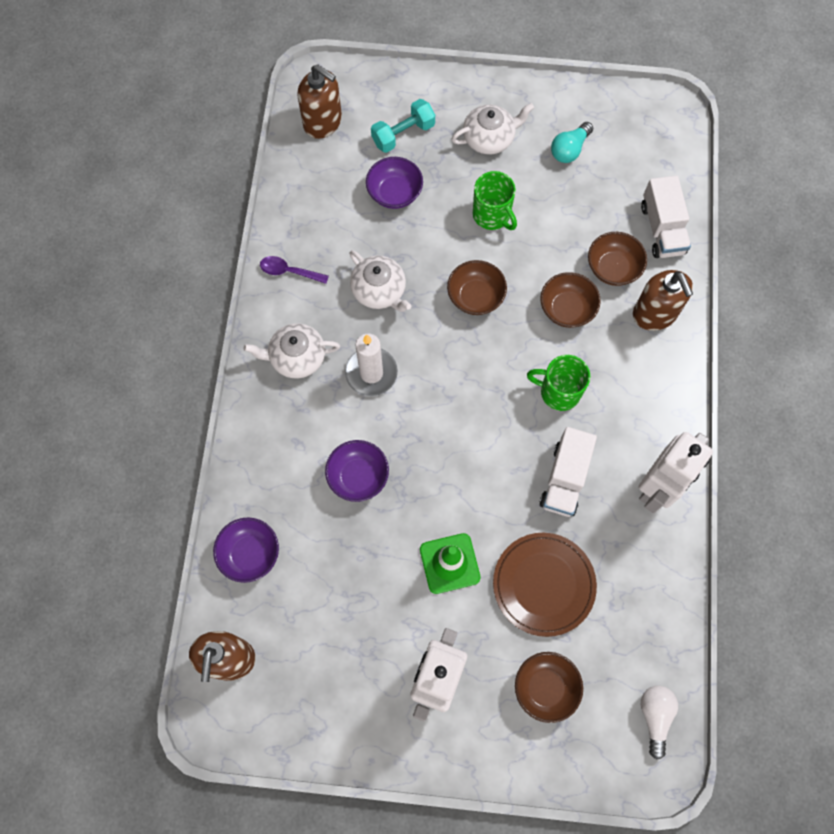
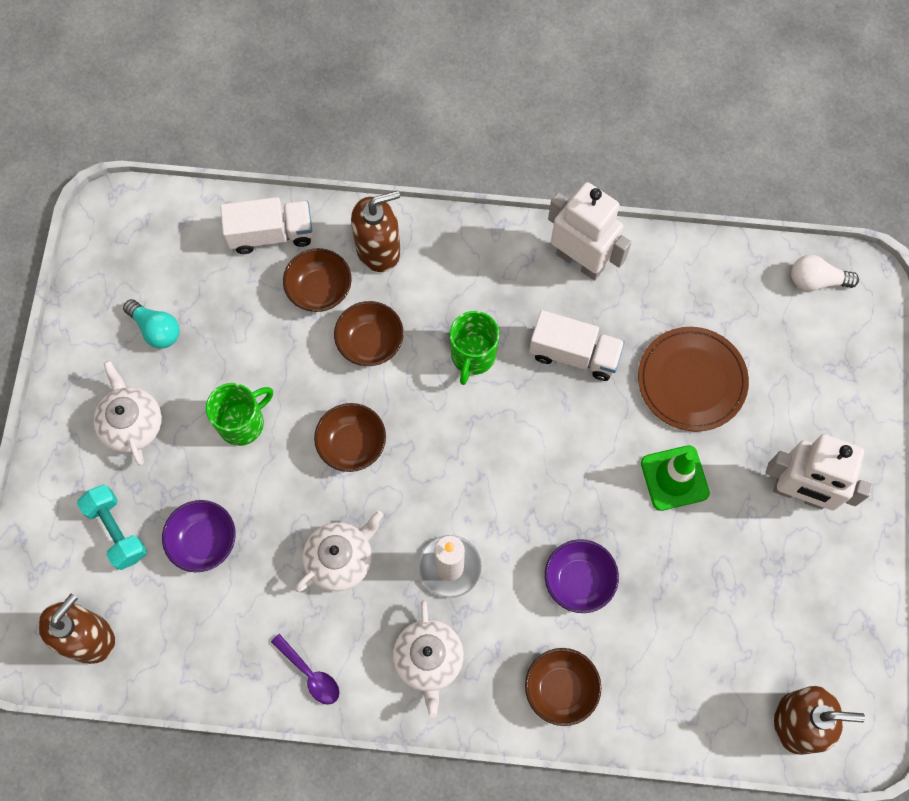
camera: 90 degrees left, 0 degrees up
(250, 554) = (676, 705): purple bowl -> none
(289, 271) = (310, 674): purple spoon -> purple spoon turned 60 degrees counterclockwise
(545, 687) = (798, 383): brown bowl -> brown bowl (560, 689)

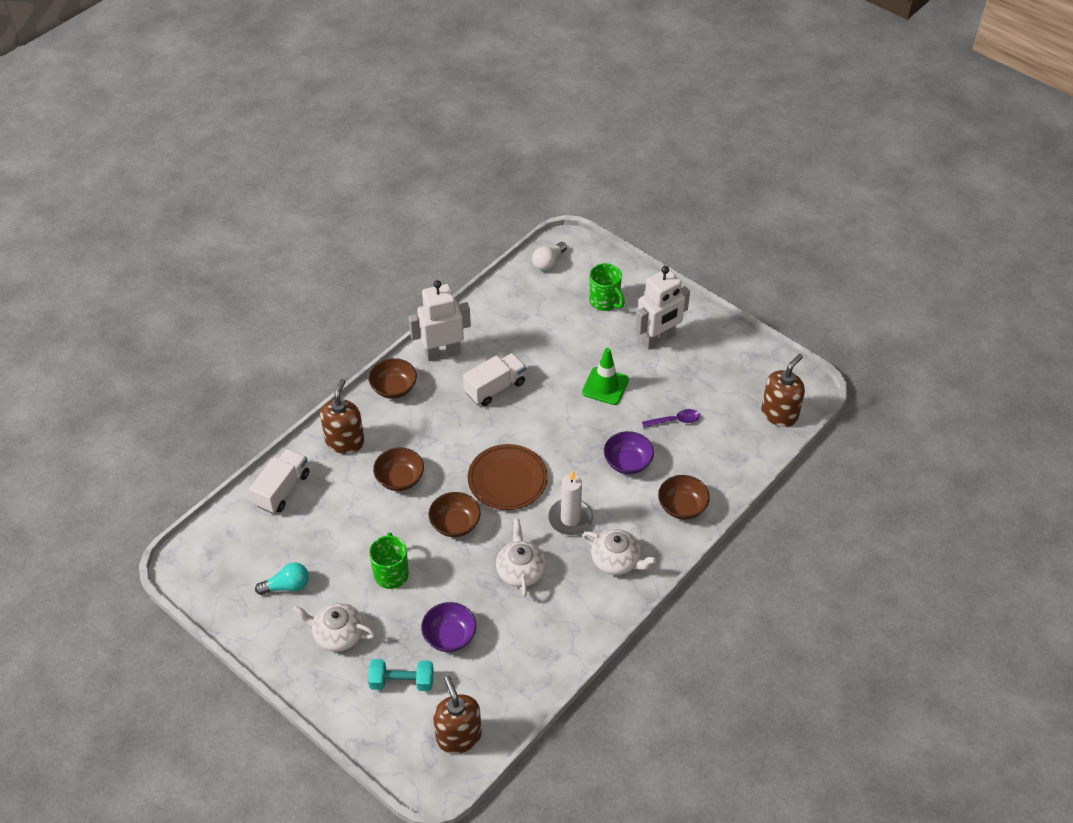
camera: 55 degrees left, 20 degrees down
(310, 674) = (578, 626): purple spoon -> purple spoon (675, 420)
(319, 290) = (342, 485): brown bowl -> brown bowl (394, 388)
(473, 356) = (453, 434): green mug -> green mug (605, 301)
(691, 380) = (557, 346): brown plate -> brown plate (507, 479)

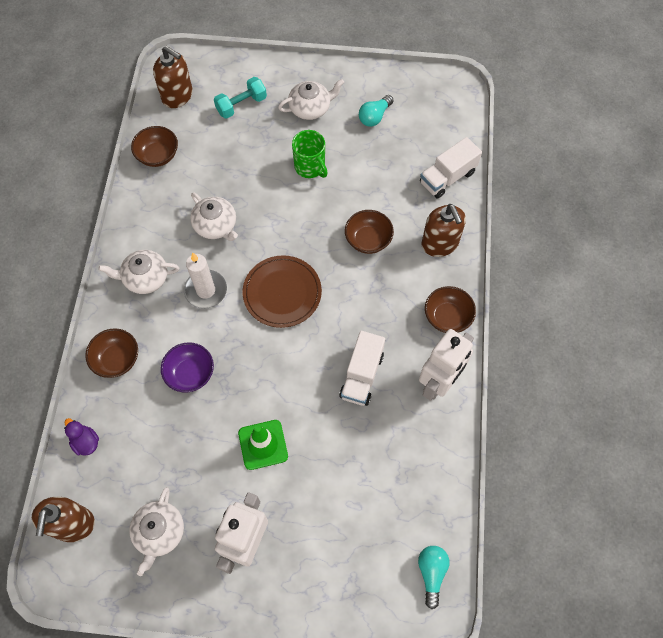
camera: 145 degrees right, 15 degrees up
(282, 489) = (447, 177): white truck -> white truck turned 60 degrees clockwise
(449, 636) = (232, 150): purple bowl -> none
(455, 524) = (294, 230): brown bowl -> brown bowl (158, 155)
(548, 262) = (431, 573): white light bulb -> turquoise light bulb
(605, 301) = (334, 557): green mug -> none
(675, 420) = (173, 448): purple spoon -> none
(717, 376) = (159, 532): none -> white teapot
(741, 461) = (86, 442): none -> purple duck

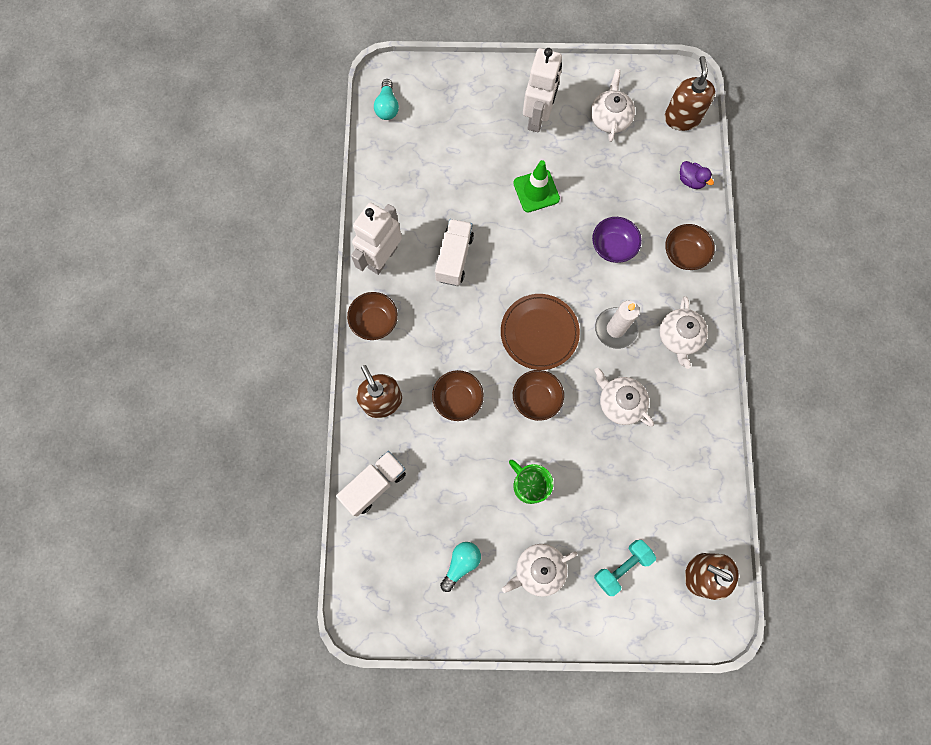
camera: 175 degrees right, 10 degrees up
(145, 278) = (679, 337): white teapot -> white teapot turned 105 degrees clockwise
(158, 155) = (703, 485): brown bowl -> brown bowl (536, 398)

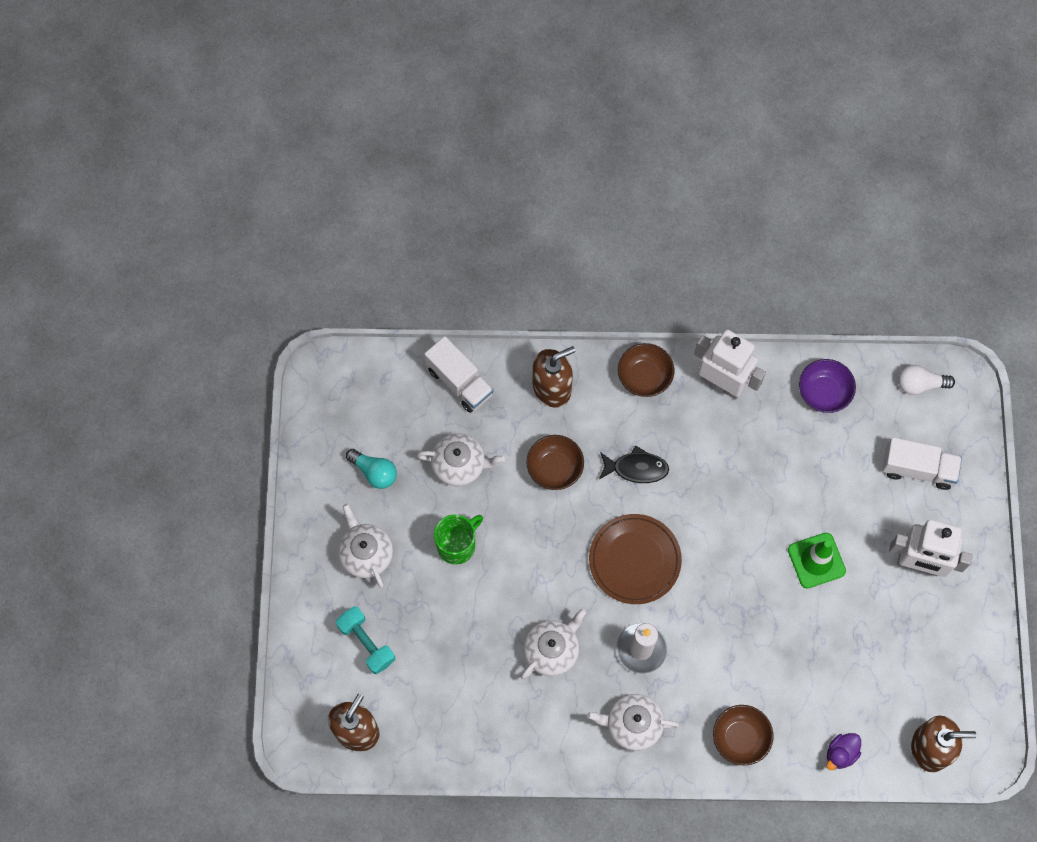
camera: 90 degrees right, 5 degrees down
(387, 107) = (920, 384): turquoise light bulb -> white light bulb
(454, 258) = (724, 464): white truck -> white truck (917, 469)
(458, 330) = (636, 468): none -> black fish
(536, 398) = (556, 555): brown bowl -> none
(610, 118) = (924, 655): white teapot -> white teapot (460, 464)
(613, 246) = (746, 651): purple bowl -> purple bowl (823, 392)

